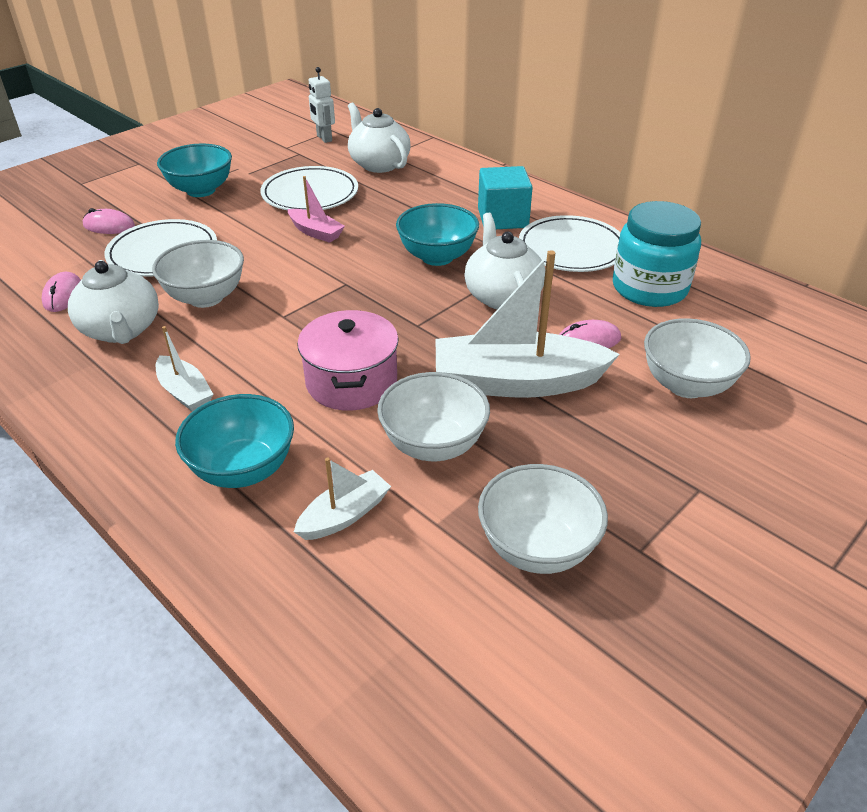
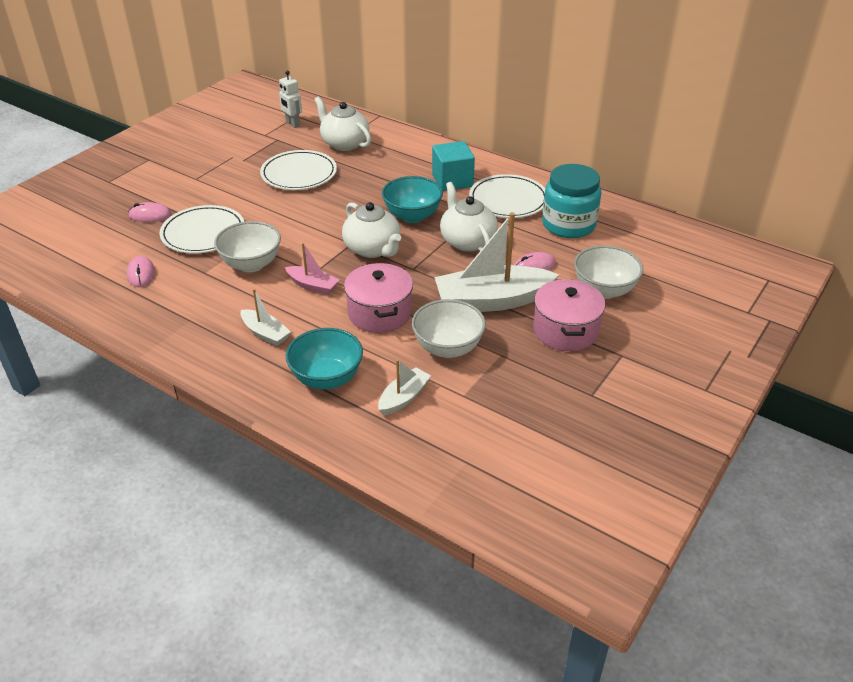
camera: 10 degrees left, 0 degrees up
(121, 330) = (199, 295): white teapot -> white teapot (373, 249)
(201, 190) = (210, 178): turquoise bowl -> none
(315, 232) = (315, 205): pink boat -> pink boat (313, 285)
(537, 548) = (529, 401): white bowl -> none
(617, 439) = (565, 330): none -> pink pot

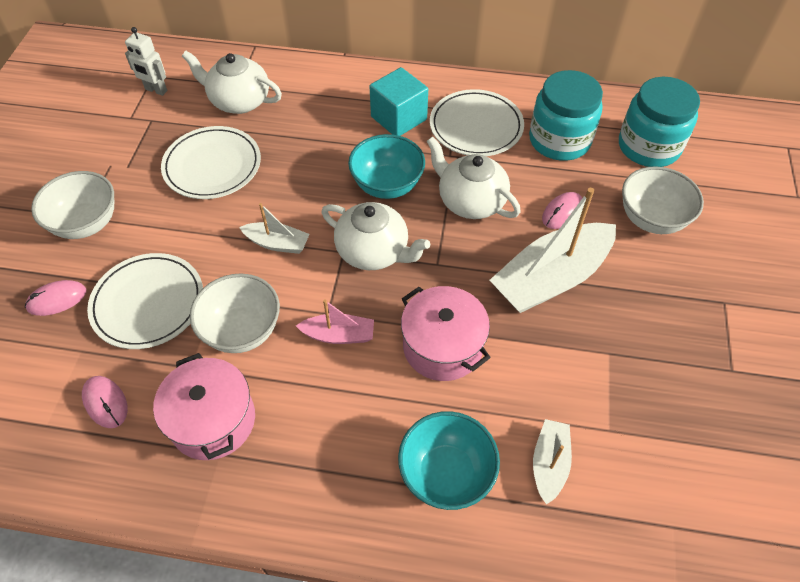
camera: 25 degrees left, 15 degrees up
(265, 333) = (329, 435): white boat -> white boat (277, 243)
(448, 348) = (549, 367): white bowl -> white bowl (87, 224)
(565, 330) = (650, 291): pink pot -> pink pot (213, 420)
(641, 247) = (648, 147): none -> turquoise jar

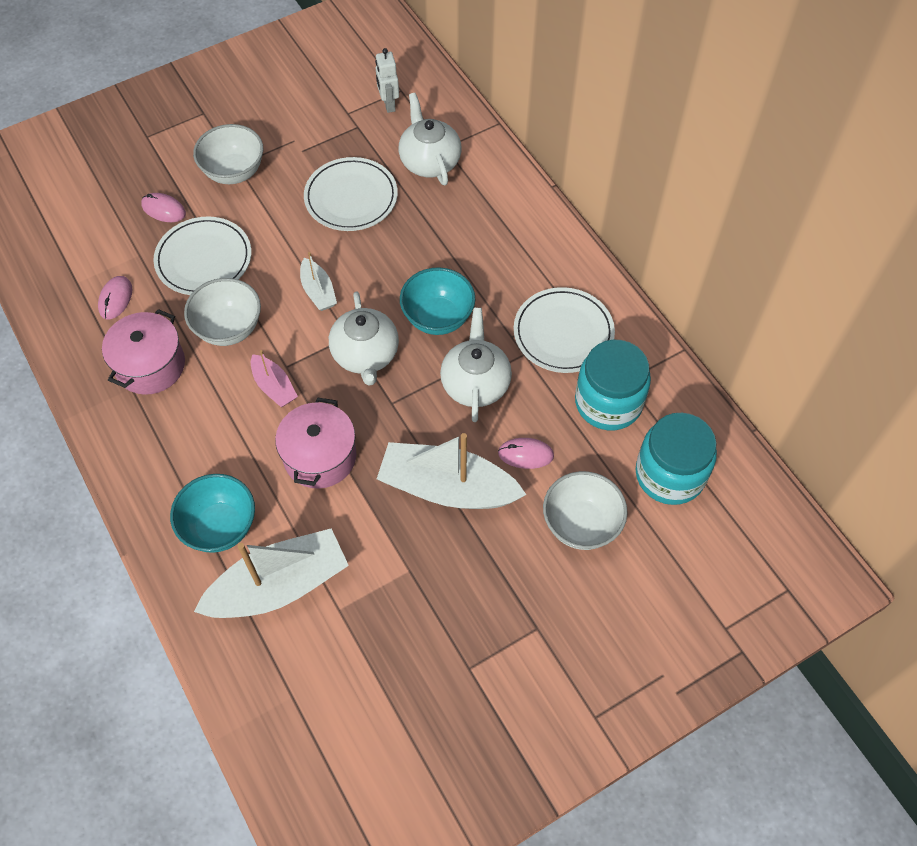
camera: 50 degrees right, 5 degrees up
(398, 118) = (517, 274): turquoise cube -> none
(549, 463) = (279, 586): white boat -> white boat, size x2.01

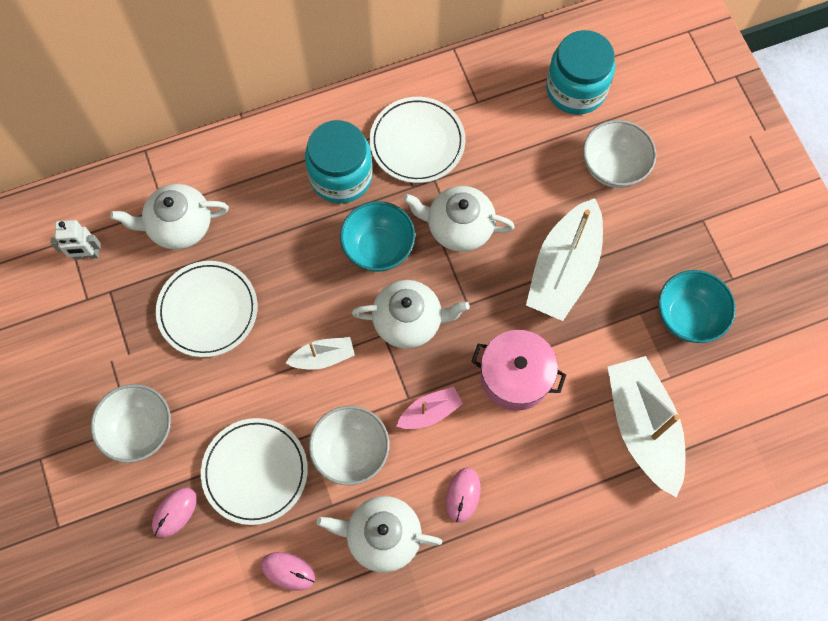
camera: 80 degrees left, 10 degrees up
(150, 365) = (382, 536): pink pot -> white teapot
(220, 527) = (576, 476): turquoise bowl -> turquoise bowl (688, 317)
(525, 454) = (539, 198): pink mouse -> pink mouse (463, 495)
(608, 402) = (498, 121): turquoise jar -> turquoise jar (341, 176)

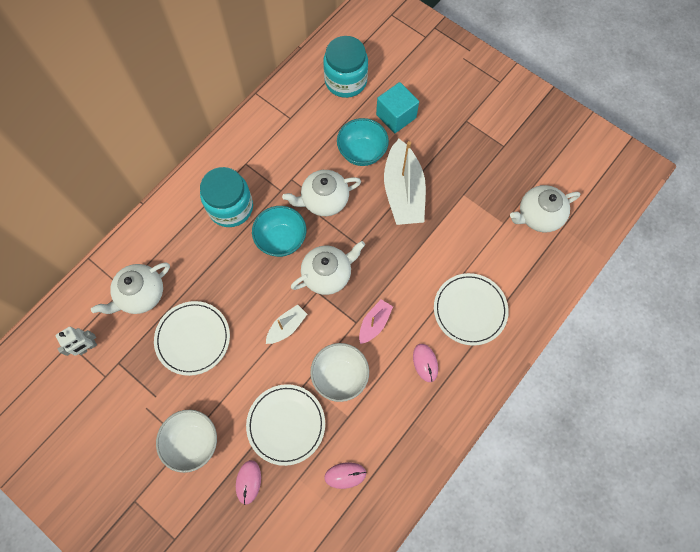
camera: 30 degrees left, 0 degrees up
(382, 536) = (391, 417): white teapot -> white teapot (538, 216)
(417, 142) = (267, 161): white plate -> white plate (470, 310)
(515, 377) = (413, 273): pink pot -> none
(613, 167) = (396, 116): white bowl -> turquoise cube
(642, 427) = (506, 261): white boat -> none
(688, 317) = (492, 181): turquoise bowl -> turquoise bowl (362, 152)

